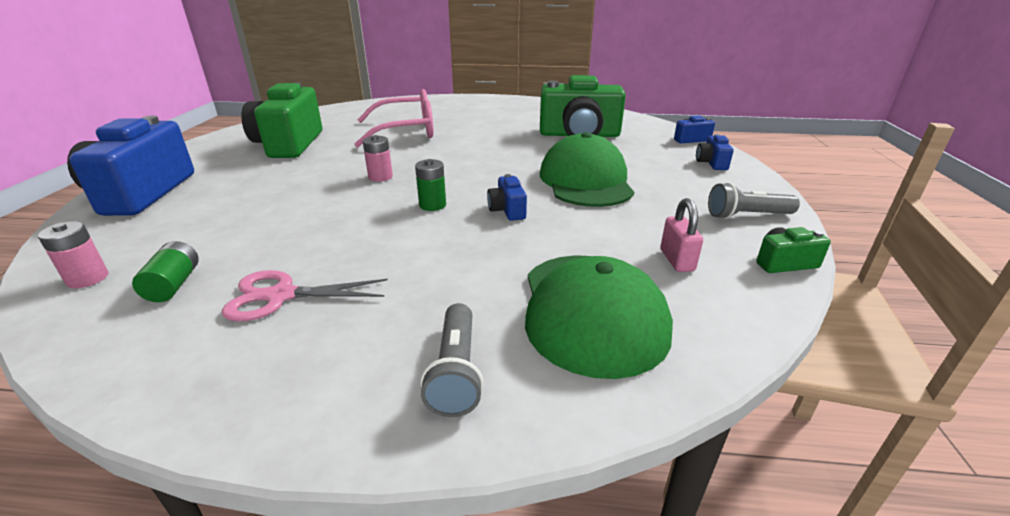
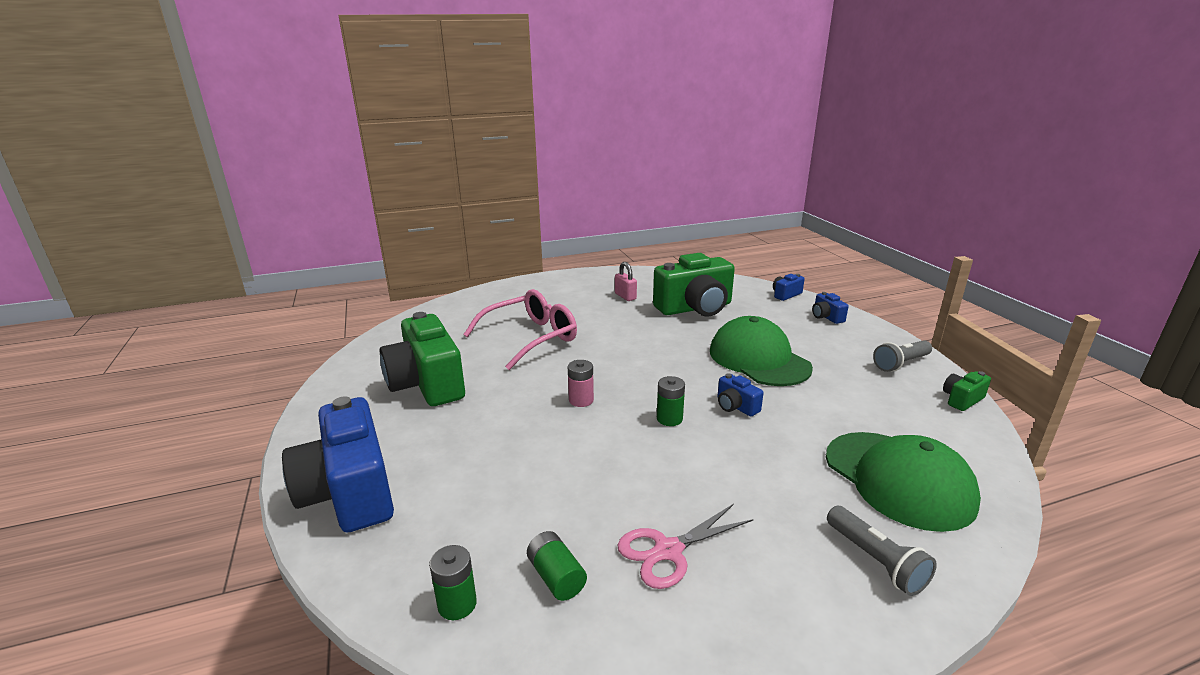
camera: 25 degrees left, 5 degrees down
(88, 278) = (457, 604): pink battery -> green battery
(677, 260) = (901, 418): pink padlock -> pink padlock (625, 296)

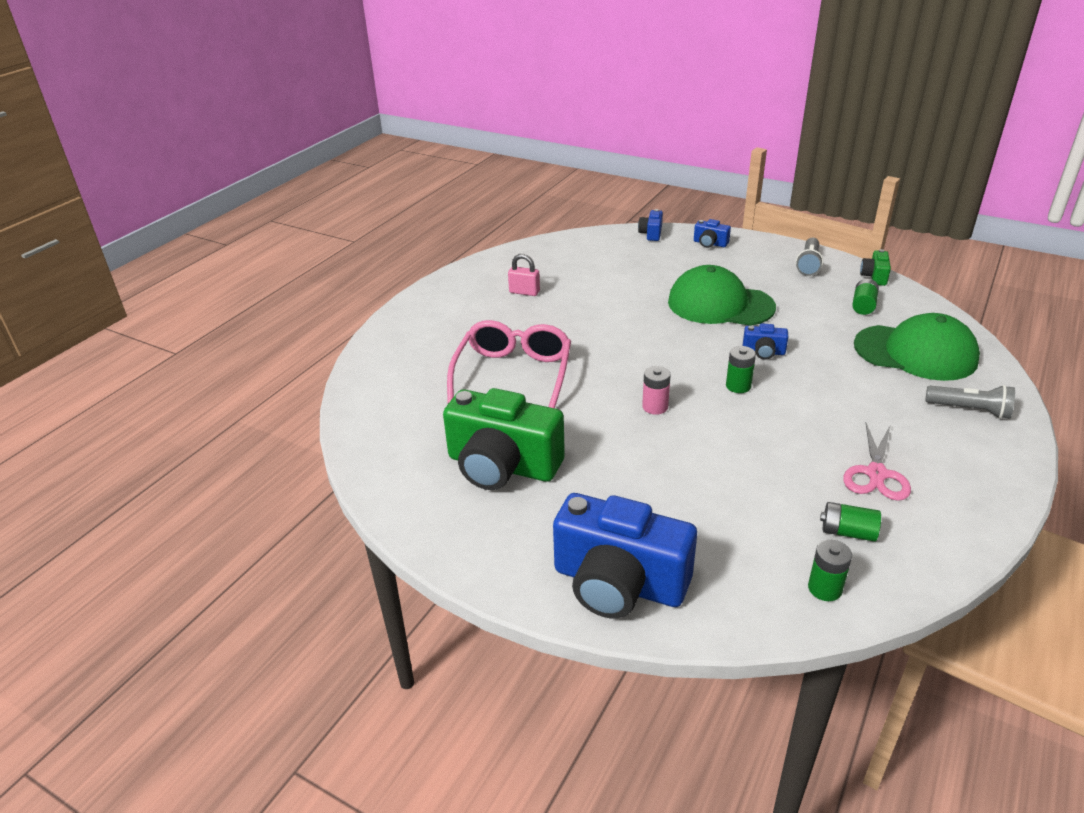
camera: 40 degrees left, 10 degrees up
(695, 308) = (603, 278): green camera -> none
(905, 416) = (863, 305): none -> green battery

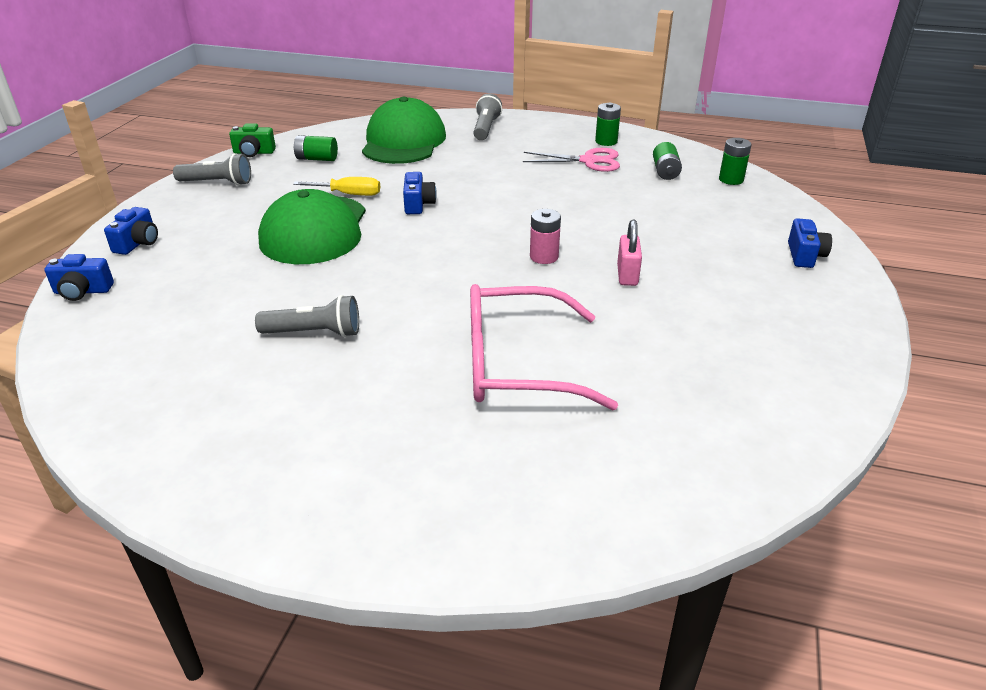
camera: 105 degrees left, 0 degrees up
(502, 466) = (705, 341): green camera -> none
(524, 292) = (271, 394): pink padlock -> pink padlock (627, 275)
(579, 304) = (314, 333): none -> grey flashlight
(619, 583) = (804, 255): blue camera -> blue camera, size x0.43
(738, 386) = (486, 215): green battery -> green battery (606, 141)
(785, 320) = (348, 194): none -> yellow screwdriver

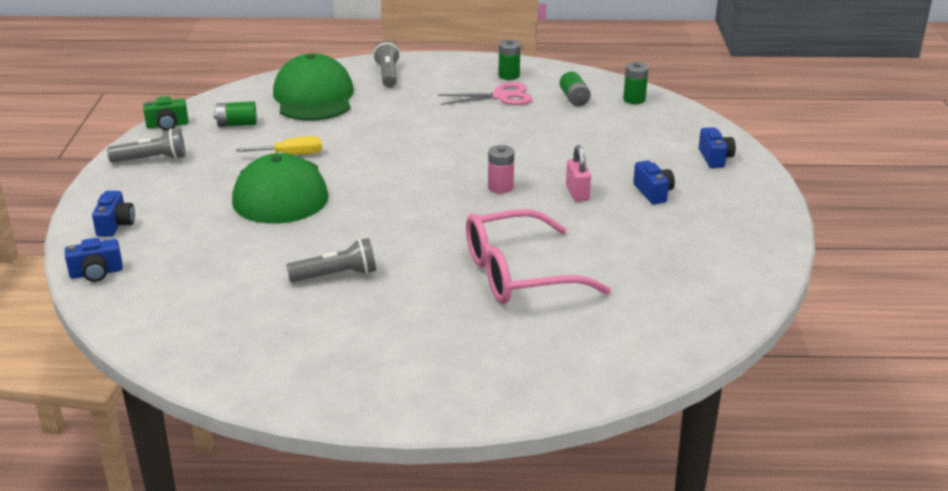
camera: 15 degrees left, 5 degrees down
(418, 204) = (363, 156): blue camera -> blue camera (653, 193)

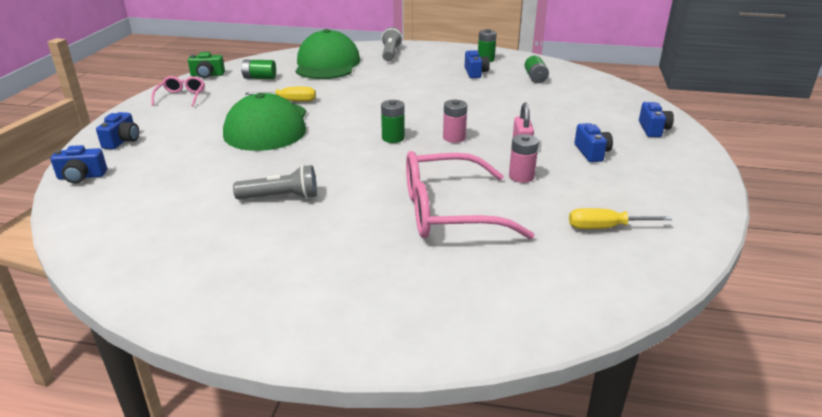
camera: 10 degrees right, 0 degrees up
(152, 159) = (181, 97): grey flashlight -> pink glasses
(501, 96) = (475, 73): pink scissors -> blue camera
(584, 227) = (521, 176): none -> pink battery
(634, 99) = (586, 81): green battery -> green battery (393, 138)
(677, 275) = (605, 227): none -> yellow screwdriver

